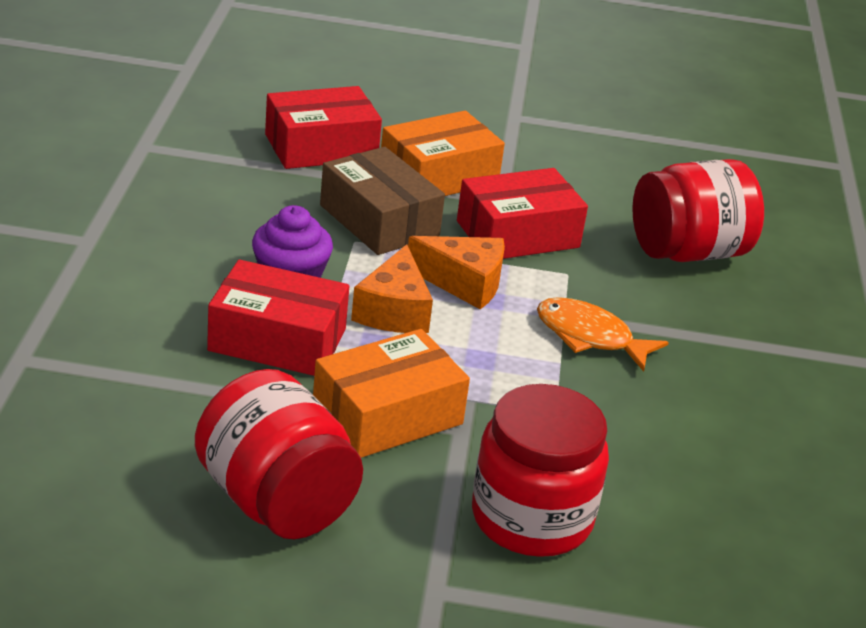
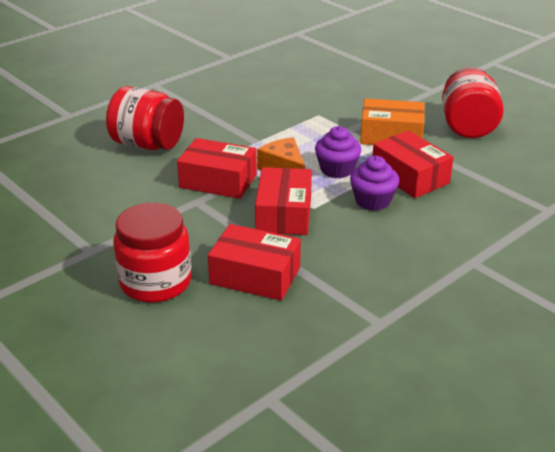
camera: 135 degrees left, 0 degrees up
(379, 220) = (284, 214): brown box -> red box
(394, 311) = (337, 169): orange cheese -> purple cupcake
(438, 176) = (209, 228): orange box -> none
(531, 518) = (374, 94): red jar -> red jar (155, 282)
(590, 337) = (260, 131): orange fish -> none

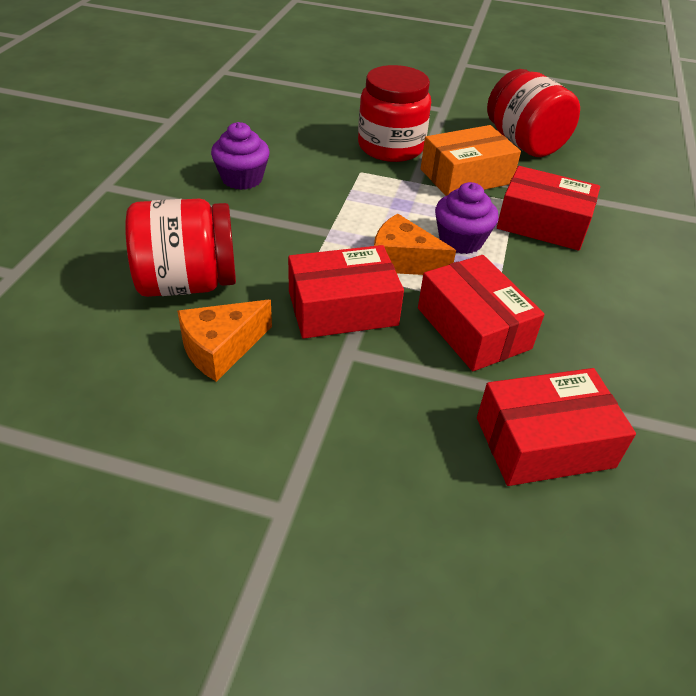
camera: 35 degrees left, 10 degrees up
(132, 178) = (221, 349): none -> orange cheese
(155, 282) = (436, 521): red jar -> red jar (391, 147)
(373, 201) = (544, 270): purple cupcake -> purple cupcake (242, 179)

